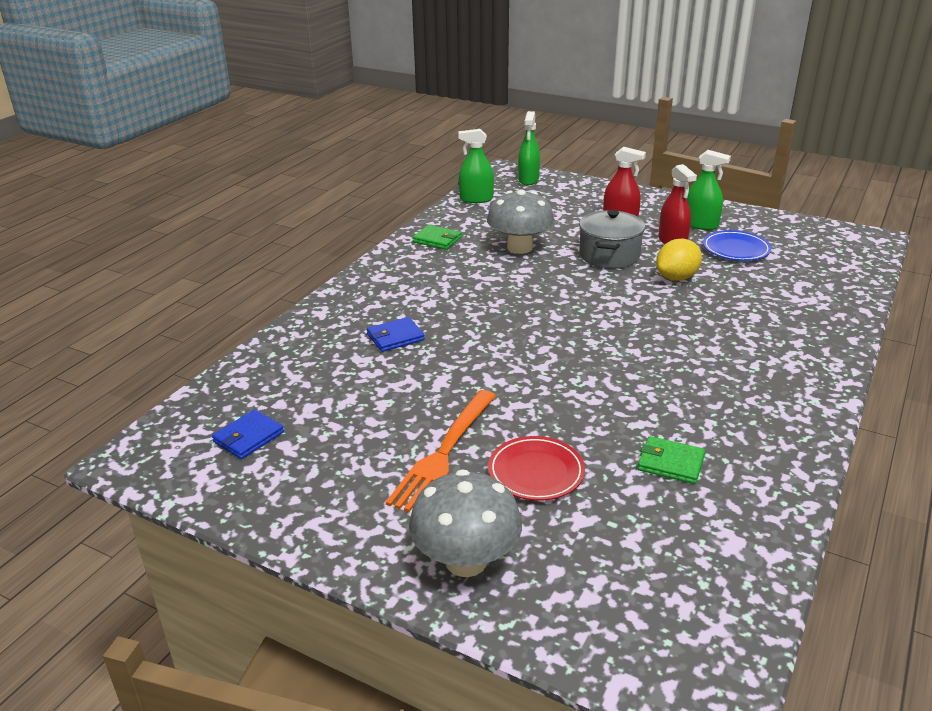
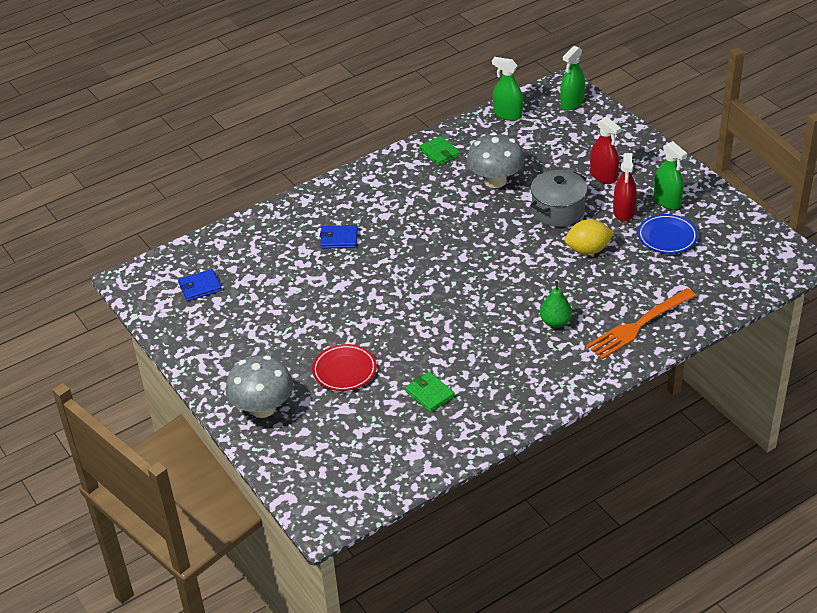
camera: 30 degrees right, 10 degrees up
(444, 453) = (302, 338): orange fork -> orange fork (639, 325)
(722, 346) = (555, 322): none -> green pear

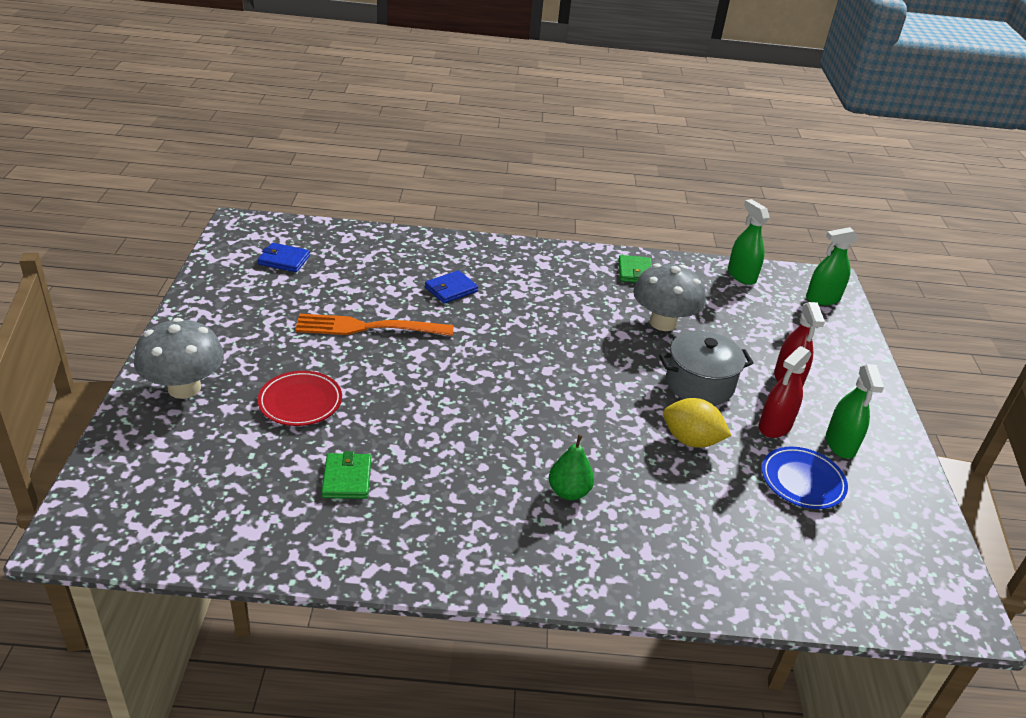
camera: 30 degrees right, 5 degrees down
(339, 239) = (451, 289): blue wallet -> blue wallet turned 75 degrees counterclockwise
(639, 325) = (663, 558): orange fork -> orange fork (368, 327)

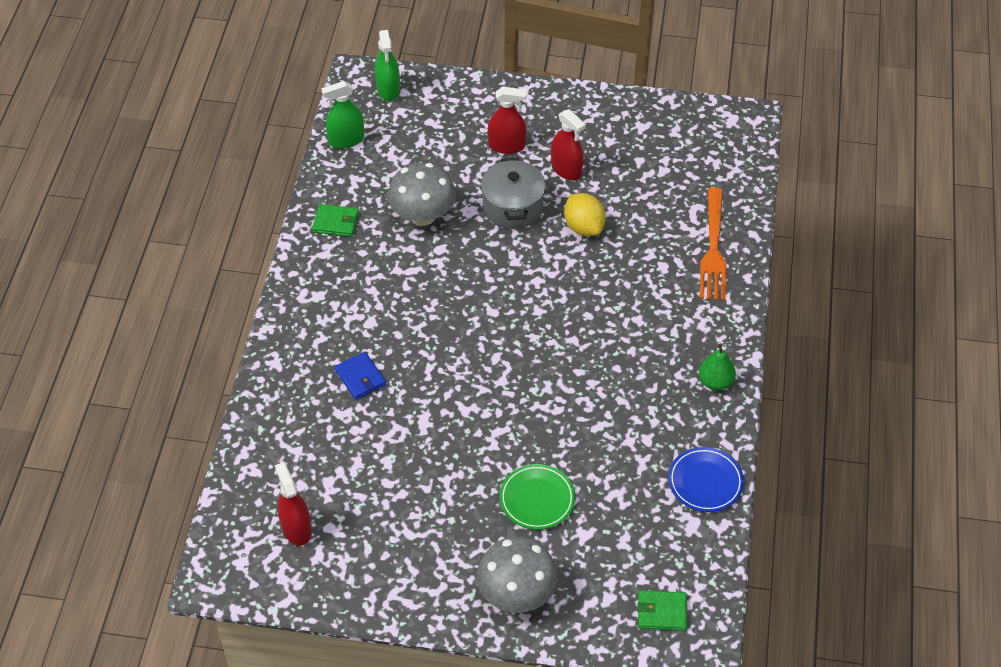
camera: 80 degrees left, 15 degrees up
(284, 260) = (296, 528): blue wallet -> red spray bottle
(300, 402) = (537, 499): red plate -> green plate
(347, 478) = (633, 461): green wallet -> green wallet (662, 612)
(368, 327) = (424, 448): orange fork -> orange fork (713, 249)
(569, 492) = (643, 314): green pear -> green pear (715, 382)
(691, 440) = (584, 227): yellow lemon -> yellow lemon turned 60 degrees counterclockwise
(802, 481) = (628, 168): blue plate -> blue plate (705, 482)
(840, 444) = (586, 134): green spray bottle -> none

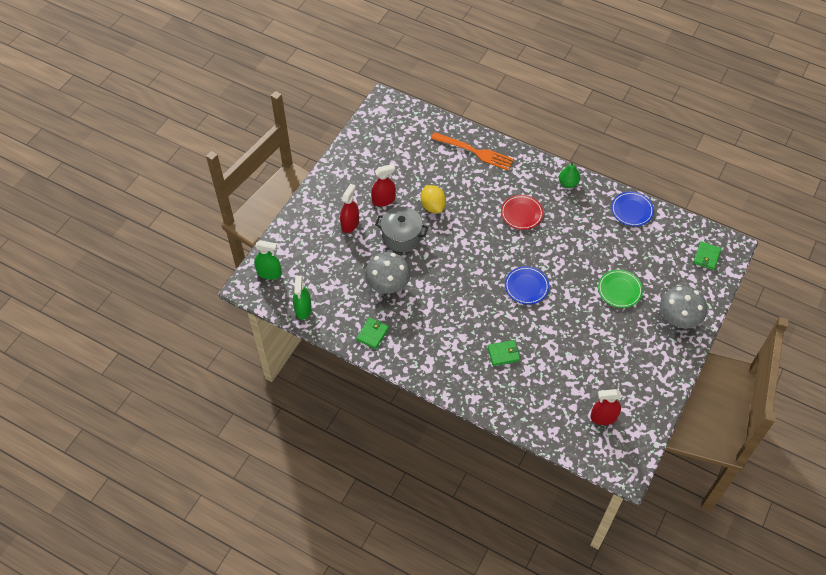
camera: 70 degrees left, 5 degrees up
(360, 377) = (503, 354): blue wallet -> green wallet
(490, 376) = (526, 287): none -> blue plate
(584, 227) = (433, 206): yellow lemon -> yellow lemon turned 75 degrees clockwise
(624, 336) = (521, 214): none -> red plate

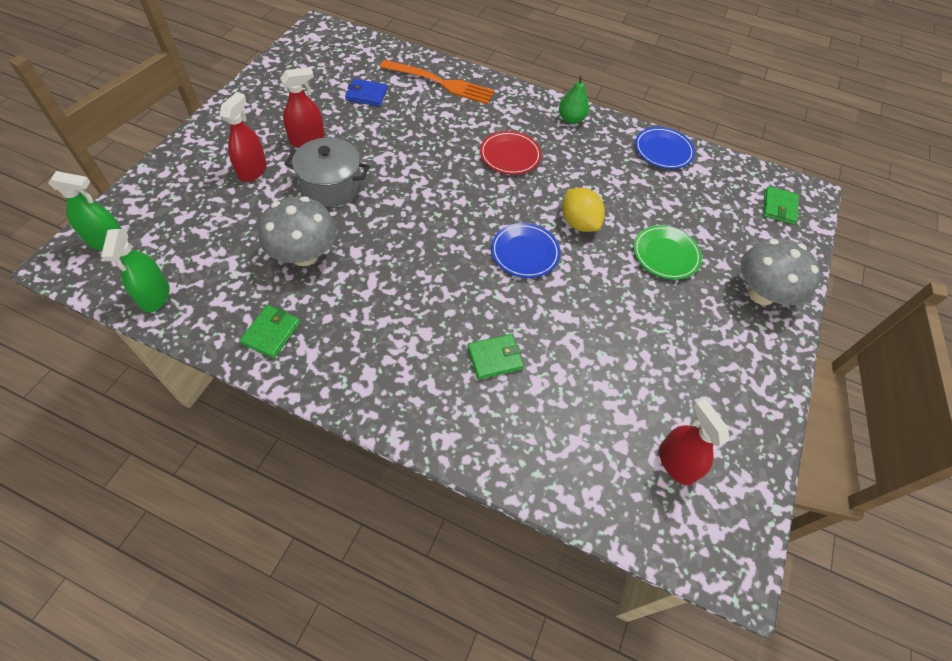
camera: 10 degrees left, 0 degrees up
(422, 162) = (366, 95): none -> blue wallet
(433, 206) = (380, 147): yellow lemon -> yellow lemon (579, 223)
(603, 417) = (676, 463): red spray bottle -> red spray bottle turned 75 degrees clockwise

